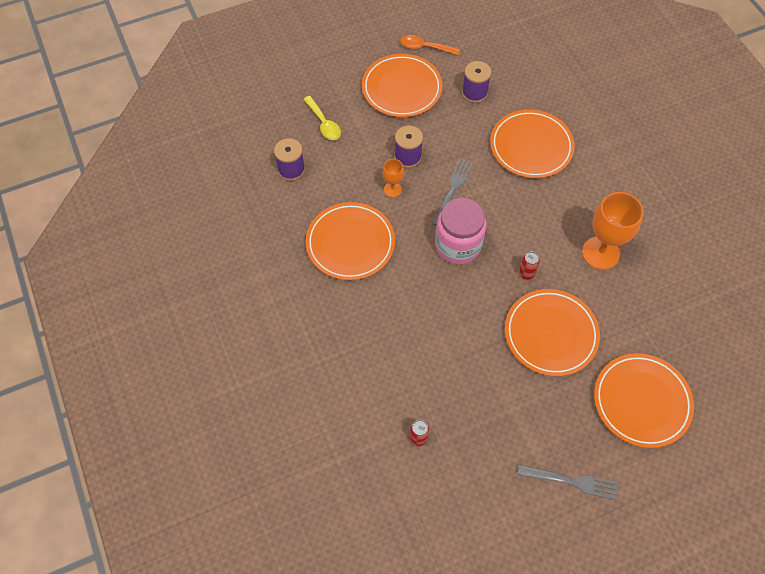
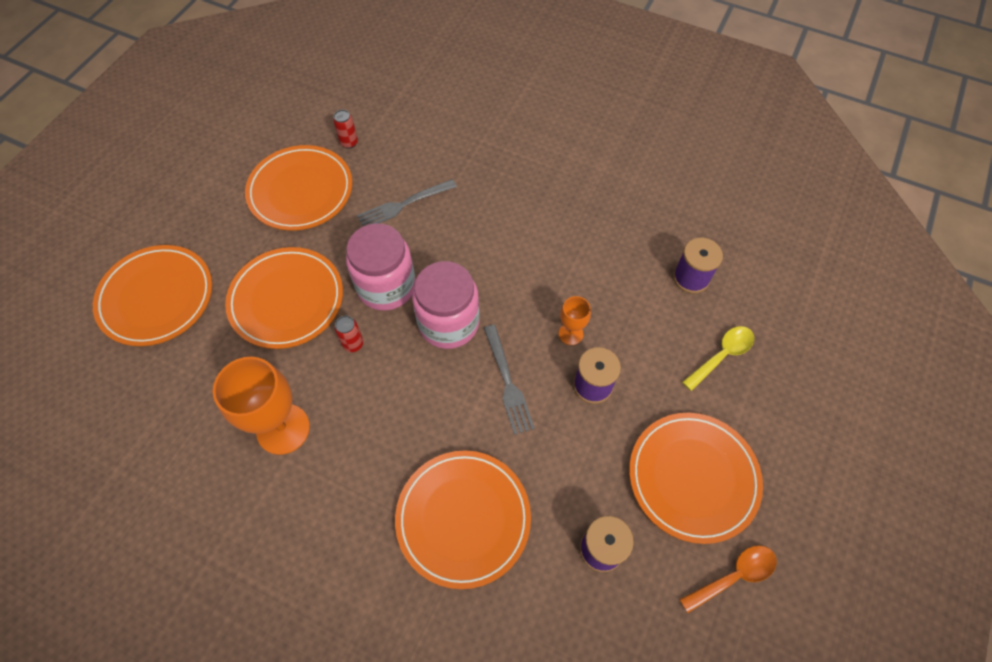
camera: 140 degrees right, 0 degrees up
(324, 123) = (722, 355): yellow spoon -> yellow spoon turned 120 degrees clockwise
(350, 243) = (555, 249): orange plate -> orange plate (300, 191)
(478, 296) = (386, 286): none -> pink jar
(572, 481) = (193, 193): grey fork -> grey fork (403, 205)

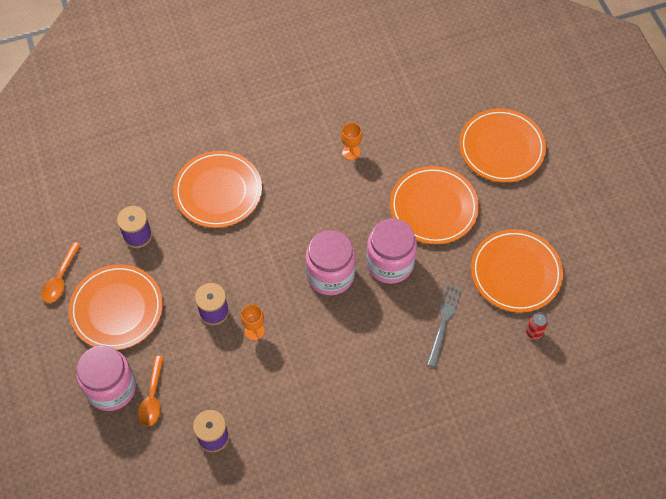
camera: 135 degrees right, 0 degrees up
(283, 429) = (351, 152): orange goblet -> orange goblet, size x0.50
(353, 344) = (368, 218): red can -> none
(508, 383) = (262, 272): grey fork -> none
(722, 355) = (152, 397): yellow spoon -> orange spoon
(758, 398) = (111, 388): none -> pink jar

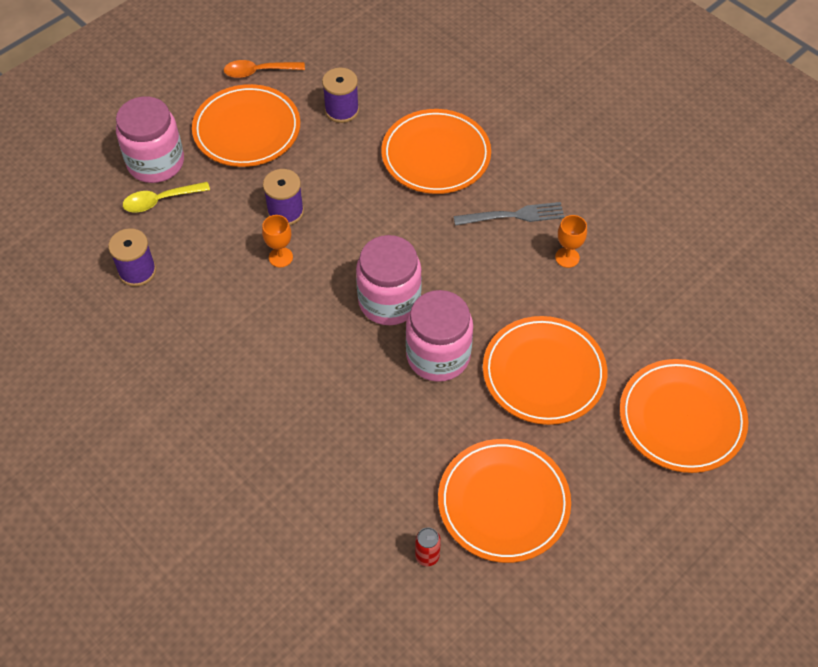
camera: 65 degrees right, 5 degrees down
(152, 397) = (160, 201): orange spoon -> yellow spoon
(444, 321) = (389, 444): grey fork -> grey fork (514, 215)

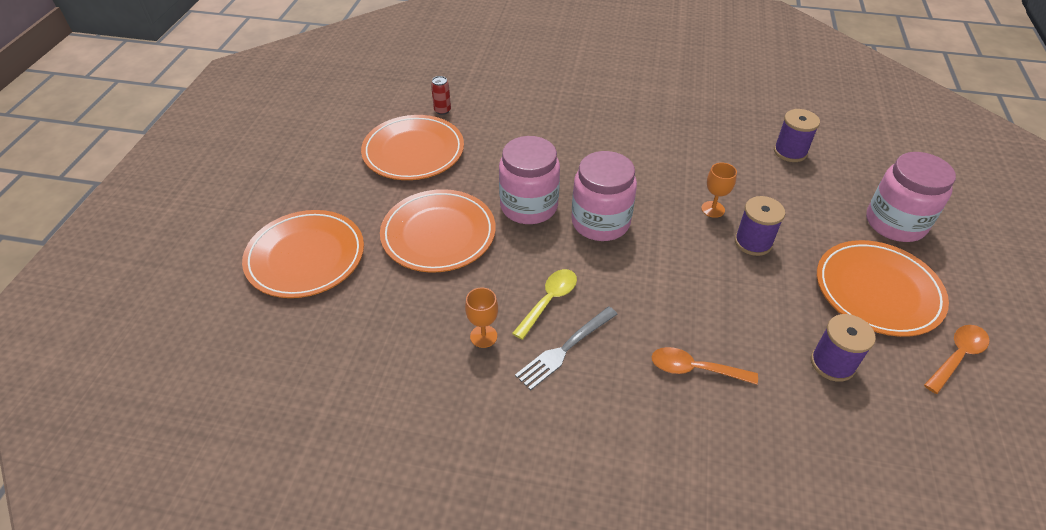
camera: 145 degrees right, 10 degrees down
(160, 201) = (847, 199): yellow spoon -> yellow spoon (549, 301)
(436, 155) = (694, 369): orange plate -> orange spoon

